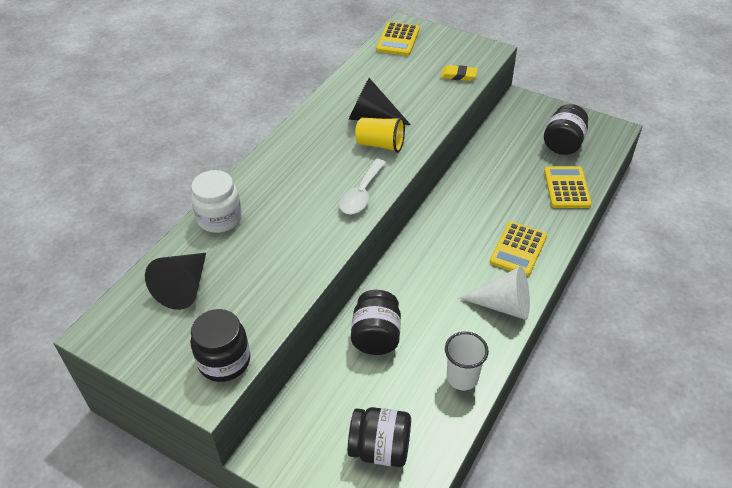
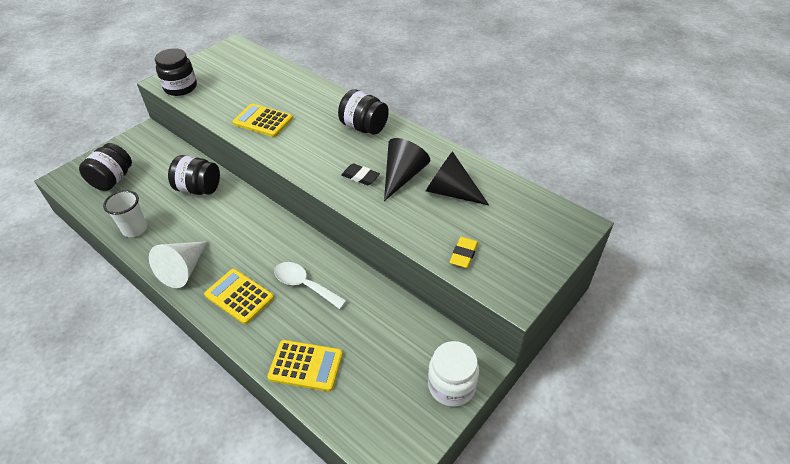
camera: 100 degrees right, 0 degrees up
(184, 287) = (249, 73): black cone -> black cone (451, 192)
(219, 218) = (306, 88): white jar -> white jar (451, 386)
(361, 194) = (299, 158): white spoon -> white spoon (304, 285)
(380, 145) = (360, 177): yellow cup -> black eraser
(398, 39) = (545, 213): yellow calculator -> yellow calculator (263, 121)
(563, 144) = (382, 387): black jar -> black jar (364, 127)

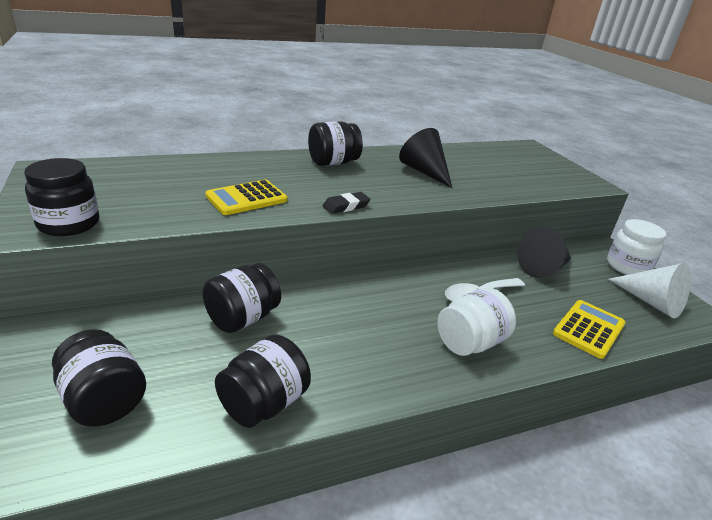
camera: 65 degrees left, 15 degrees down
(135, 229) = (264, 403): white cup -> black jar
(183, 269) = (393, 375): white cone -> white cone (651, 302)
(239, 296) = (470, 343): yellow calculator -> white jar
(360, 177) = (407, 186): black eraser -> black eraser (346, 206)
(451, 192) = (462, 164): black cone -> black cone (543, 268)
(463, 254) = (541, 183): yellow eraser -> none

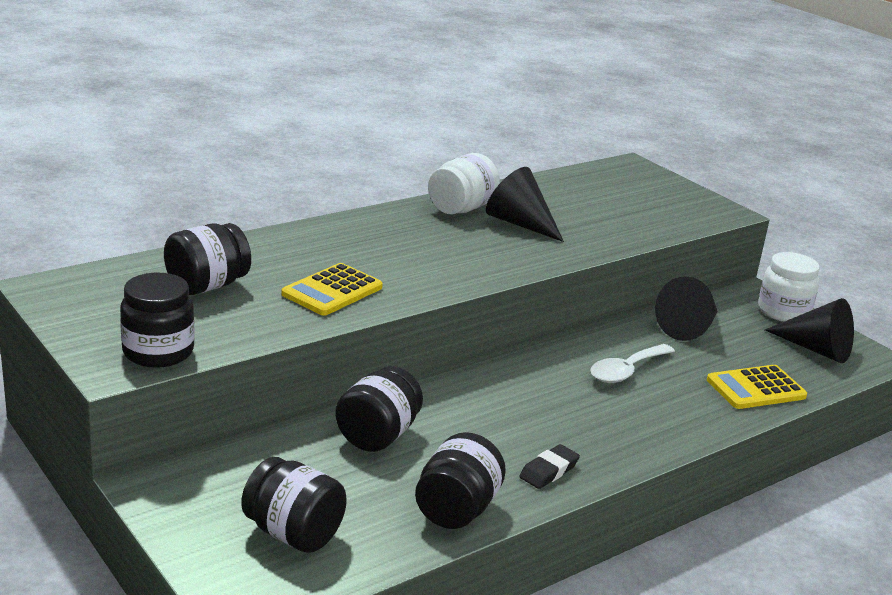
camera: 15 degrees left, 5 degrees down
(333, 163) = (400, 226): black jar -> black jar (207, 286)
(346, 206) = (454, 284): black eraser -> black eraser (548, 471)
(470, 343) = (637, 421): white jar -> white jar (461, 209)
(589, 329) = (756, 388): yellow calculator -> yellow calculator turned 135 degrees counterclockwise
(651, 302) = (816, 349): white cone -> black cone

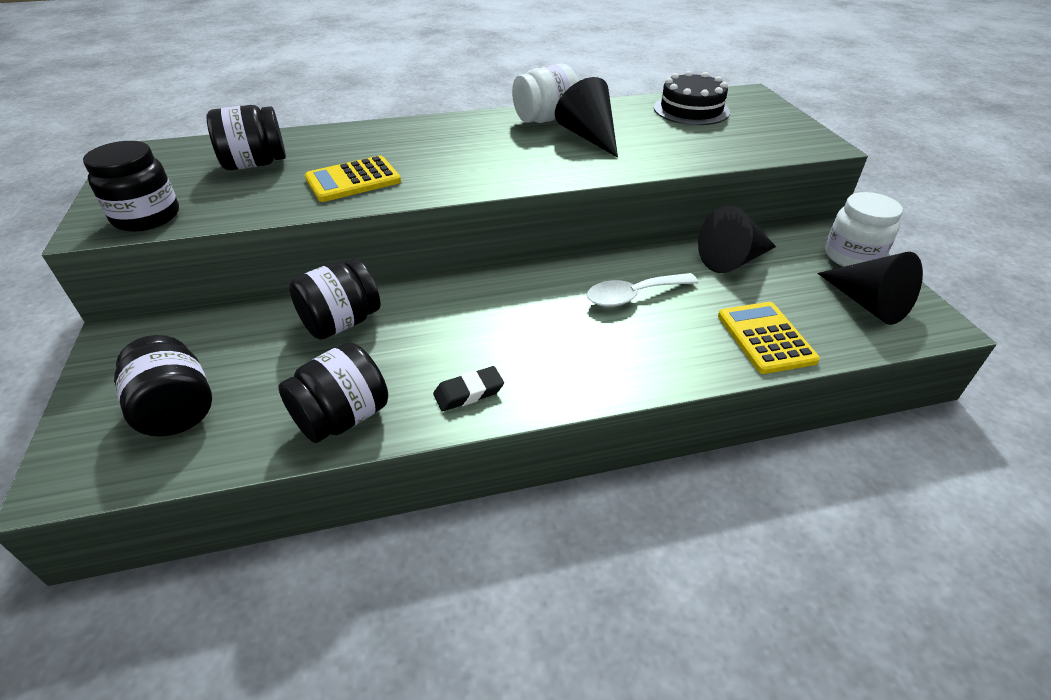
camera: 25 degrees right, 15 degrees up
(591, 187) = (691, 110): none -> black cake
(756, 388) = (765, 338): yellow calculator -> yellow calculator turned 75 degrees clockwise

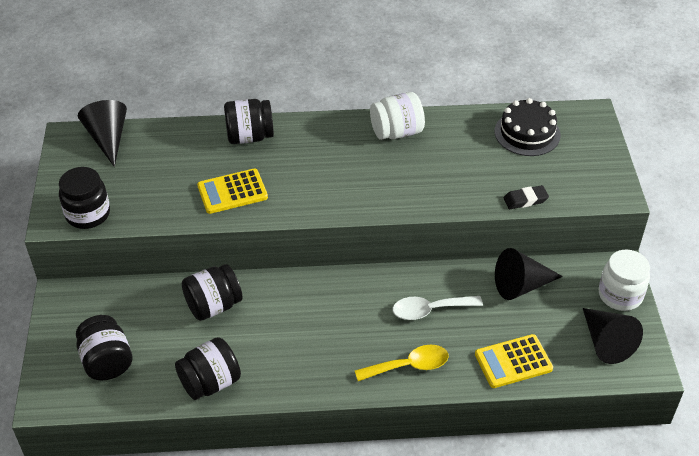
camera: 10 degrees right, 5 degrees up
(255, 164) = (160, 163): black jar -> black jar (249, 136)
(469, 392) = (293, 376): black eraser -> black eraser (525, 200)
(589, 137) = (426, 160): black cone -> black cone (108, 138)
(630, 360) = (409, 366): none -> yellow spoon
(765, 338) = (513, 361): yellow calculator -> yellow calculator turned 105 degrees counterclockwise

